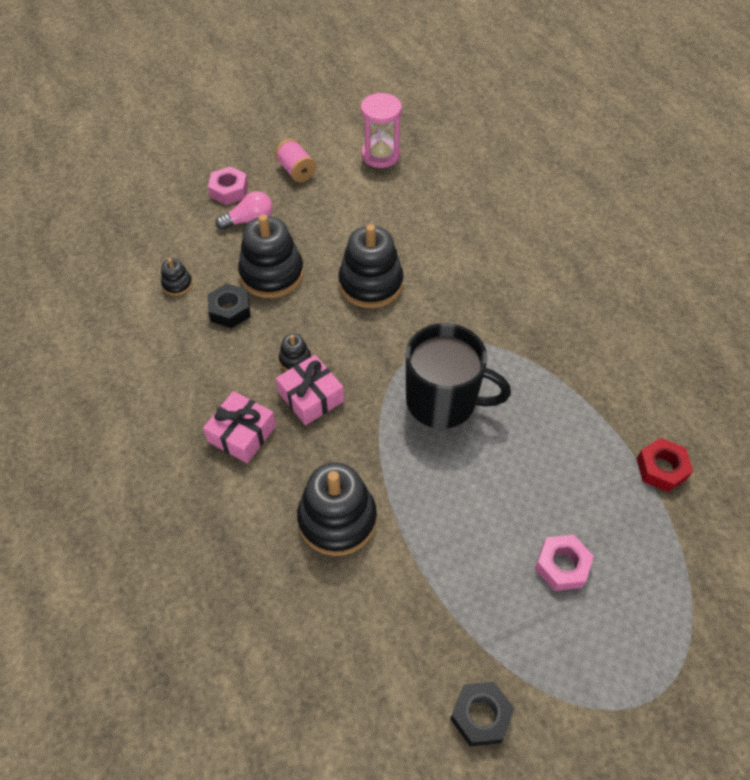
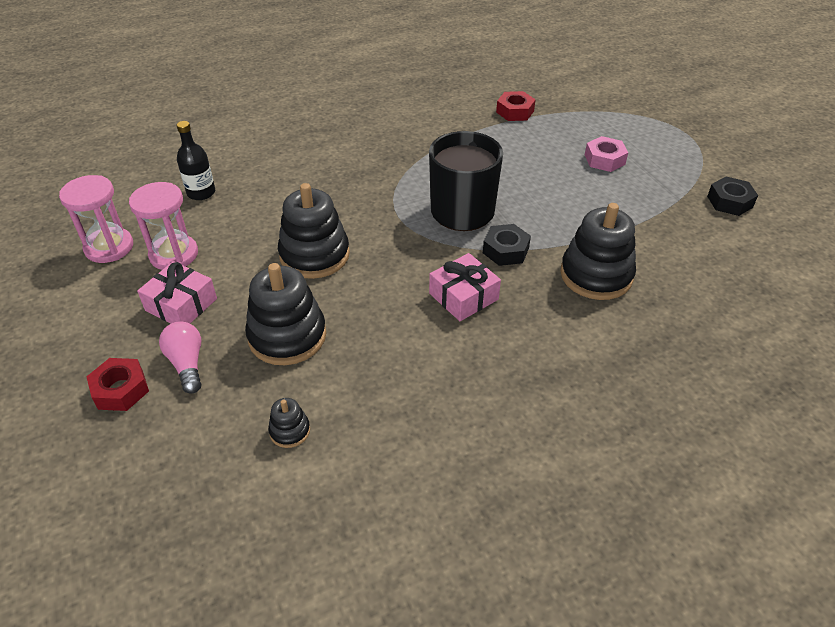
camera: 90 degrees left, 10 degrees down
(229, 190) = (121, 390): pink nut -> red nut
(230, 310) = (340, 371): black nut -> black nut (505, 250)
(242, 434) = (514, 347): pink gift -> pink gift (181, 304)
(295, 360) = (416, 310): black stacking toy -> none
(296, 171) = (108, 321): pink spool -> none
(371, 193) = (174, 254): none -> pink hourglass
(458, 197) = (201, 193): none -> black bottle

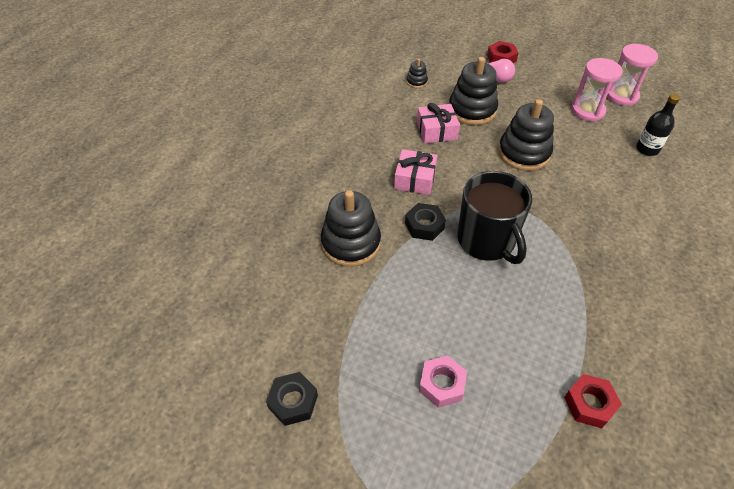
camera: 140 degrees right, 5 degrees up
(181, 304) = (539, 94): pink gift -> pink gift (436, 131)

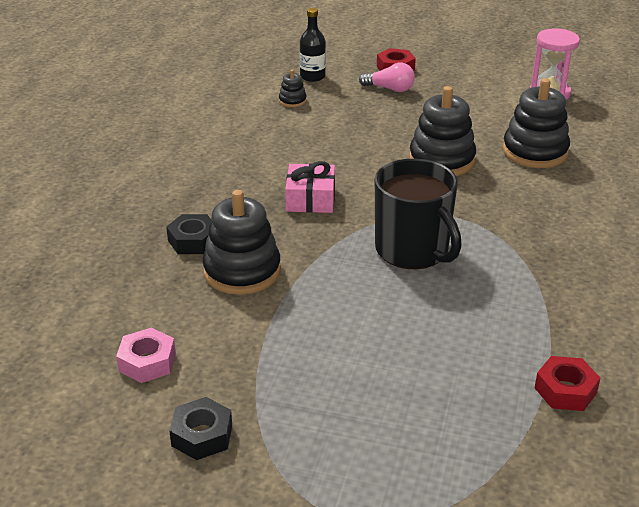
camera: 10 degrees left, 15 degrees down
(424, 226) = (332, 244): black nut -> black nut (193, 241)
(436, 131) = (328, 148): pink gift -> none
(442, 384) = (385, 395): pink nut -> pink nut (147, 362)
(472, 110) = (369, 123): black stacking toy -> black stacking toy (535, 152)
(587, 111) = (511, 111): pink hourglass -> none
(647, 149) = (589, 142): black bottle -> black bottle (312, 76)

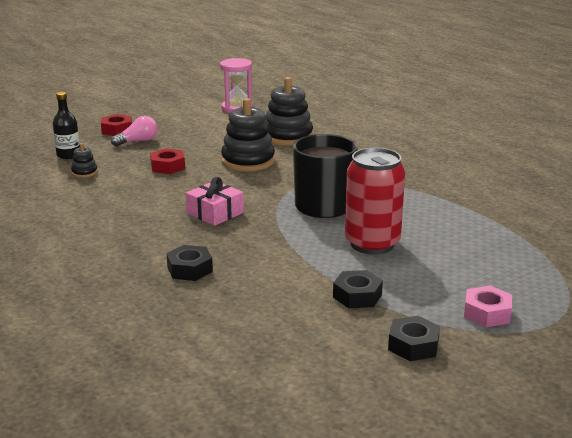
camera: 50 degrees left, 10 degrees down
(147, 362) = (306, 338): pink nut -> pink nut (487, 313)
(242, 271) = (256, 266): black stacking toy -> none
(256, 356) = (357, 296): none -> black nut
(373, 316) = (372, 244): none -> red can
(565, 390) = (512, 221): red nut -> red nut (168, 167)

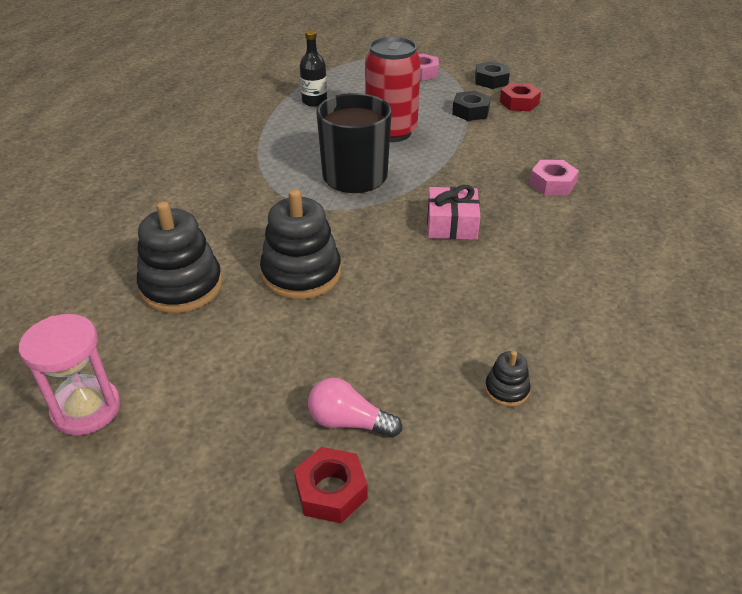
camera: 130 degrees left, 15 degrees up
(68, 155) = (485, 461): black bottle -> black bottle (314, 101)
(168, 167) = (394, 326): red nut -> red nut (519, 103)
(190, 269) = (552, 184): black nut -> pink nut

